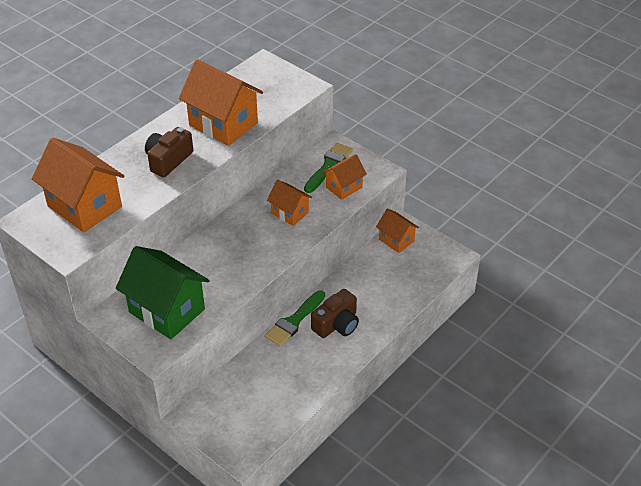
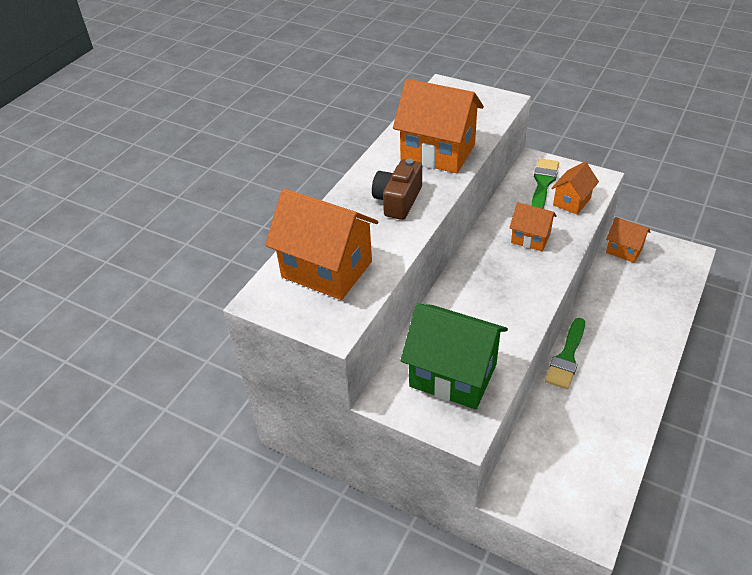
camera: 10 degrees left, 0 degrees up
(337, 324) = (614, 351): brown camera -> none

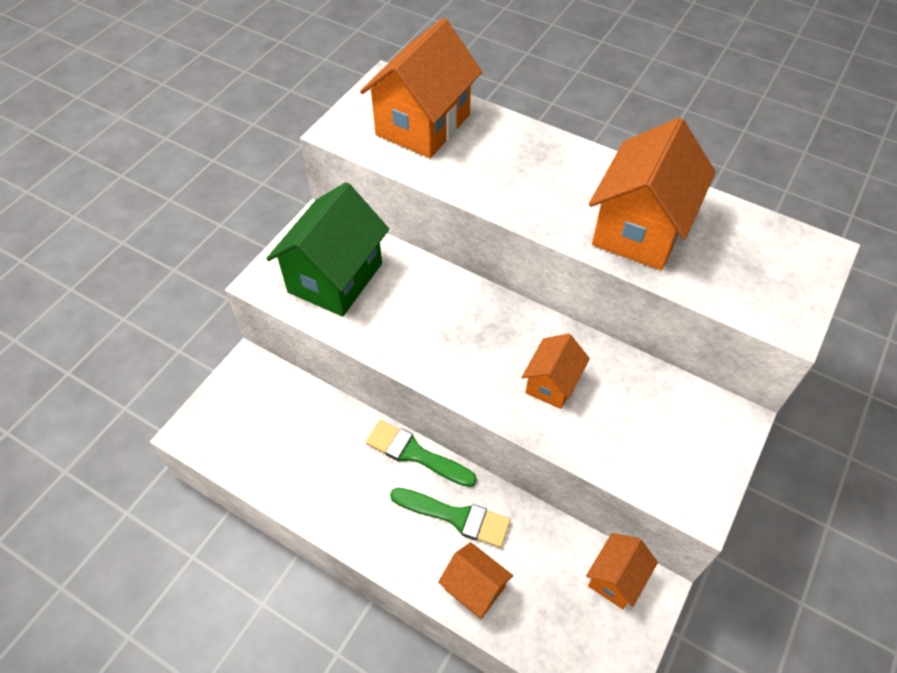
camera: 90 degrees right, 10 degrees up
(398, 200) = (536, 184): brown camera -> none
(543, 183) = (679, 421): green brush -> green brush (456, 517)
(572, 201) = (635, 452): orange house -> orange house (474, 588)

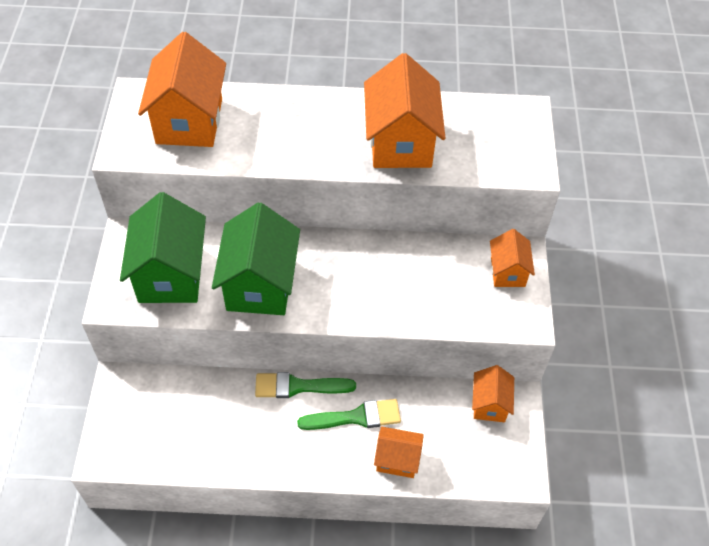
camera: 30 degrees left, 0 degrees up
(416, 326) = (260, 284): none -> green house
(552, 384) = (385, 283): orange house -> orange house (507, 272)

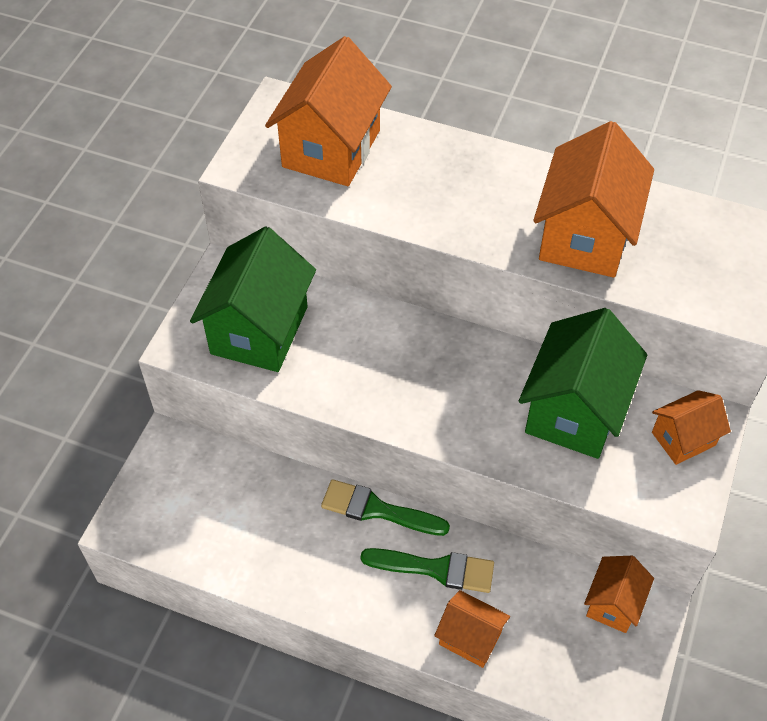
camera: 20 degrees right, 0 degrees up
(260, 284) = (361, 371): green house -> green house (574, 411)
(507, 272) = (683, 439): orange house -> orange house turned 45 degrees clockwise

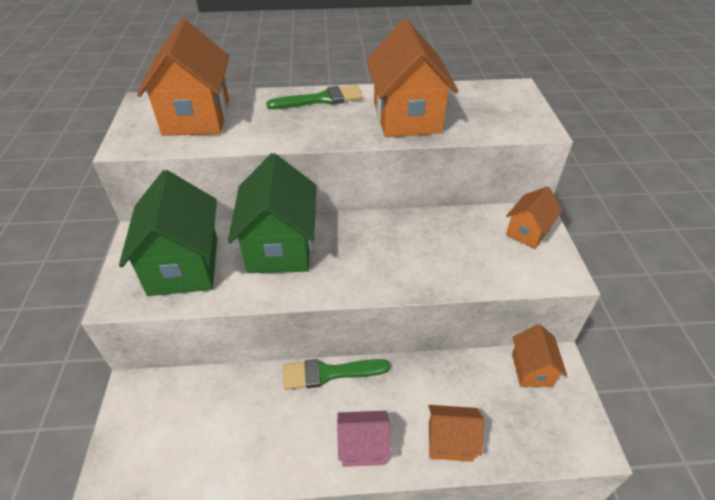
camera: 25 degrees left, 10 degrees down
(375, 603) = (363, 447): none -> pink house
(436, 569) = (395, 399): green brush -> green brush (321, 99)
(574, 411) = (447, 239): green house -> green house (280, 247)

